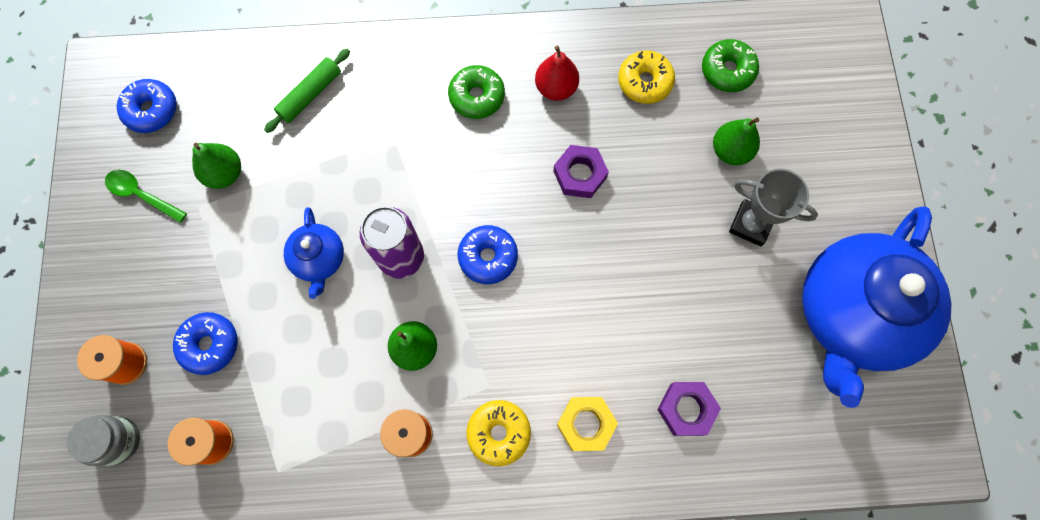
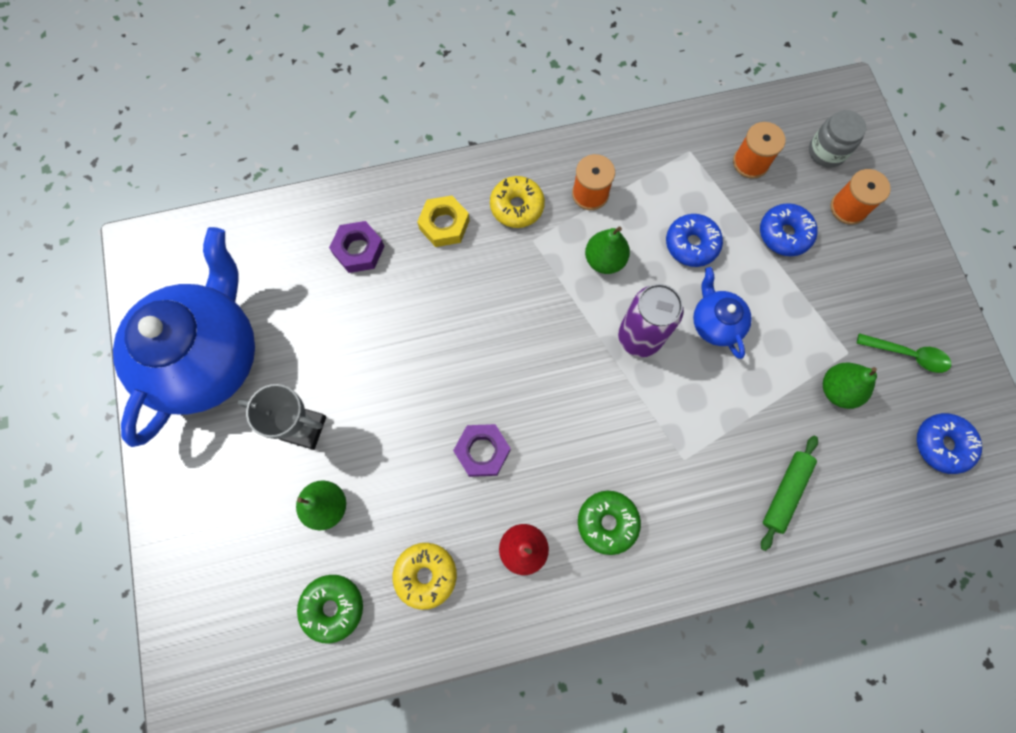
camera: 170 degrees right, 0 degrees up
(488, 257) = (557, 351): blue donut -> blue donut (691, 244)

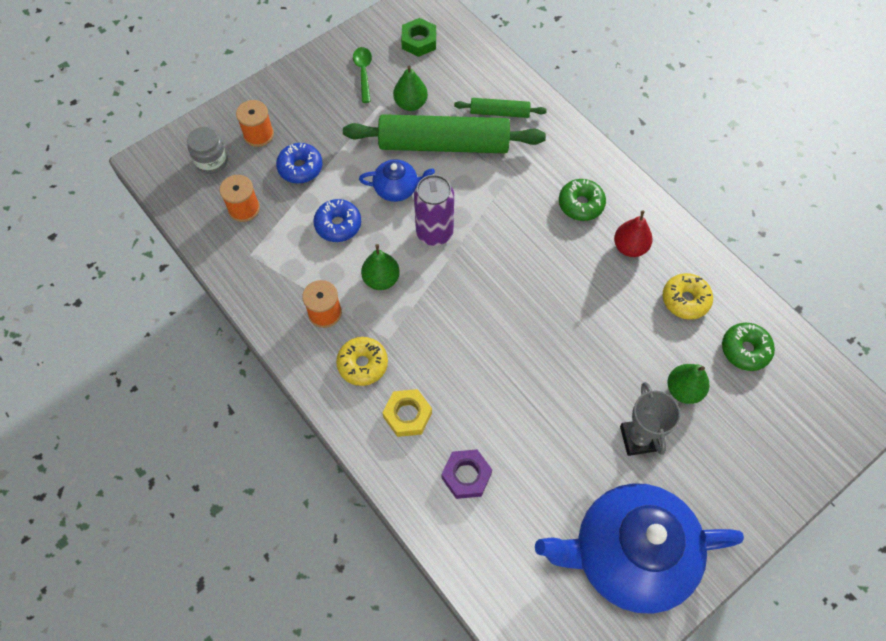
camera: 115 degrees left, 10 degrees down
(482, 451) = (579, 301): purple nut -> none
(715, 323) = (397, 189): blue teapot -> blue teapot turned 135 degrees counterclockwise
(759, 401) = (444, 144): none -> green rolling pin
(942, 444) = (419, 41): blue donut -> green nut

